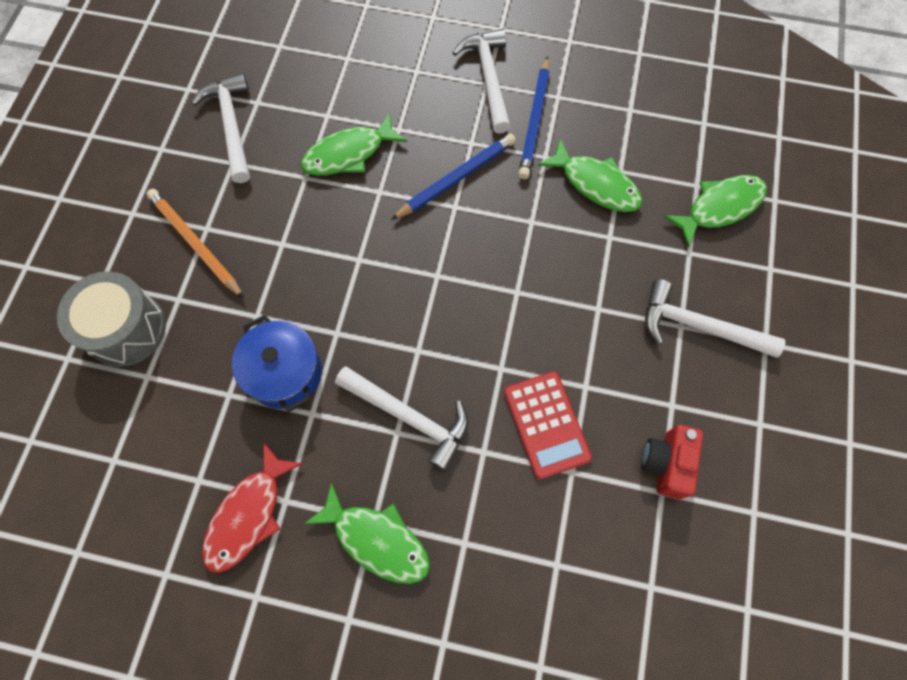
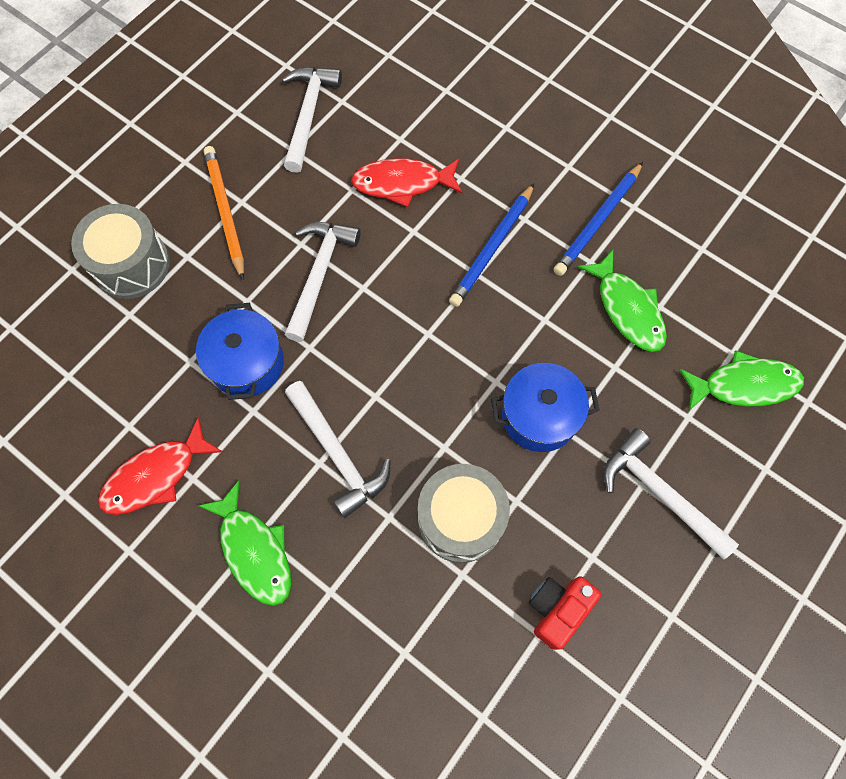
camera: 25 degrees right, 0 degrees up
(349, 154) = (402, 183): green fish -> red fish
(456, 178) = (492, 248): blue pencil -> blue pencil turned 135 degrees clockwise
(488, 78) = (572, 162): white hammer -> white hammer (319, 274)
(546, 424) = (460, 519): red calculator -> grey drum
(568, 305) = (539, 416): none -> blue pot

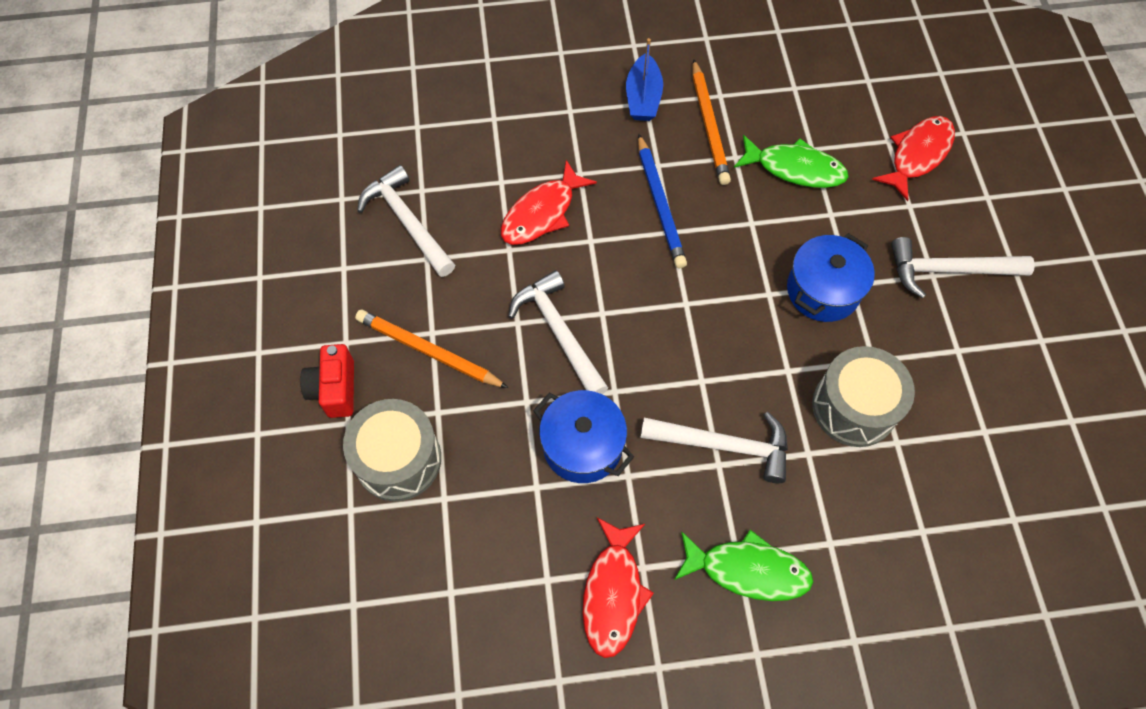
camera: 45 degrees left, 5 degrees down
(557, 610) = (976, 404): red camera -> red camera (335, 389)
(571, 161) = (643, 97): none -> blue boat
(598, 221) = (709, 125): blue pencil -> orange pencil
(744, 385) = (917, 155): green fish -> red fish

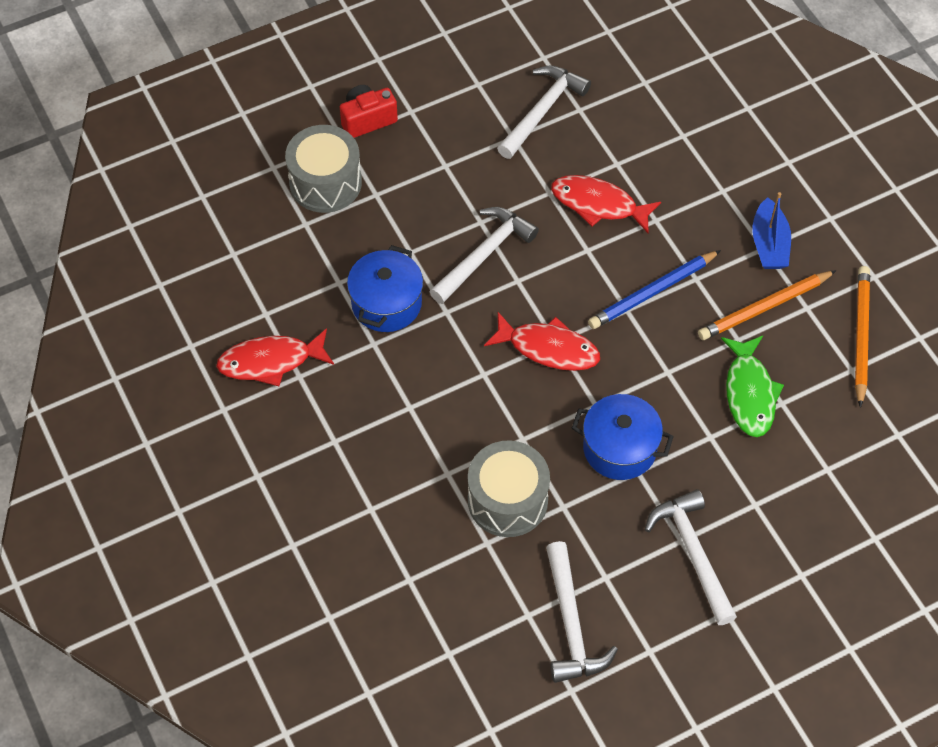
camera: 70 degrees right, 5 degrees down
(428, 351) = (427, 169): orange pencil -> orange pencil (861, 336)
(643, 97) = (769, 244): blue boat -> blue boat turned 75 degrees counterclockwise
(724, 445) = (429, 406): white hammer -> white hammer (571, 624)
(747, 570) = (324, 452): green fish -> none
(917, 155) = (822, 499): red fish -> red fish (548, 348)

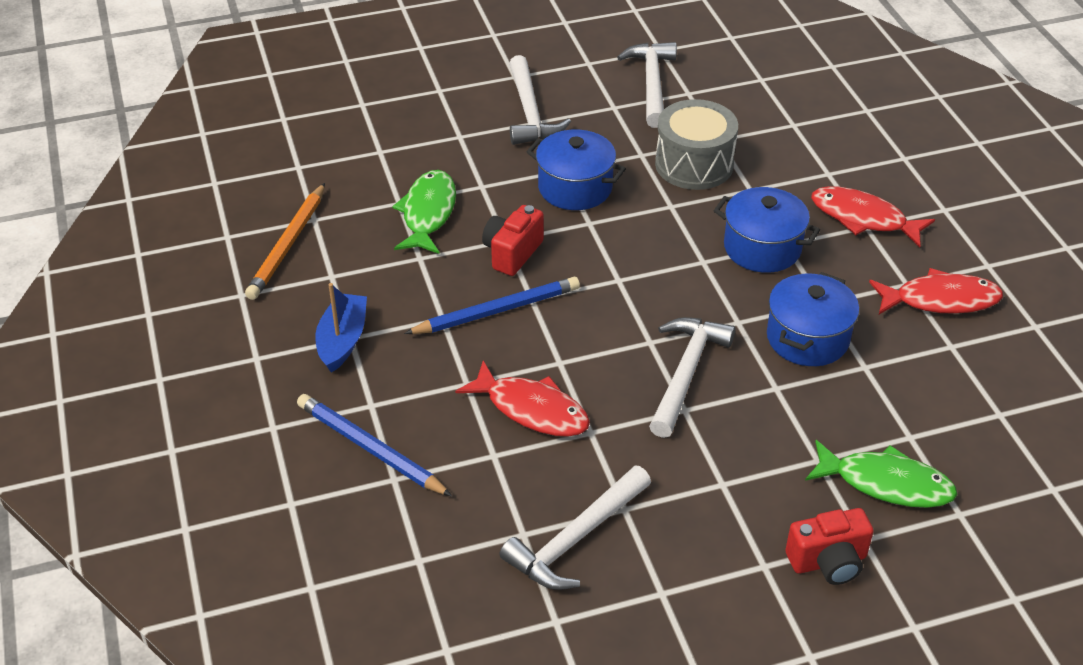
camera: 170 degrees left, 15 degrees down
(325, 182) = (886, 483): grey drum -> green fish
(431, 398) = (762, 248): none -> blue pot
(484, 254) = (685, 373): white hammer -> white hammer turned 150 degrees clockwise
(548, 348) = (628, 274): red fish -> red fish (863, 218)
(657, 357) = (512, 253): none -> red camera
(709, 155) = (370, 448): none -> blue pencil
(764, 307) = (378, 281): orange pencil -> none

